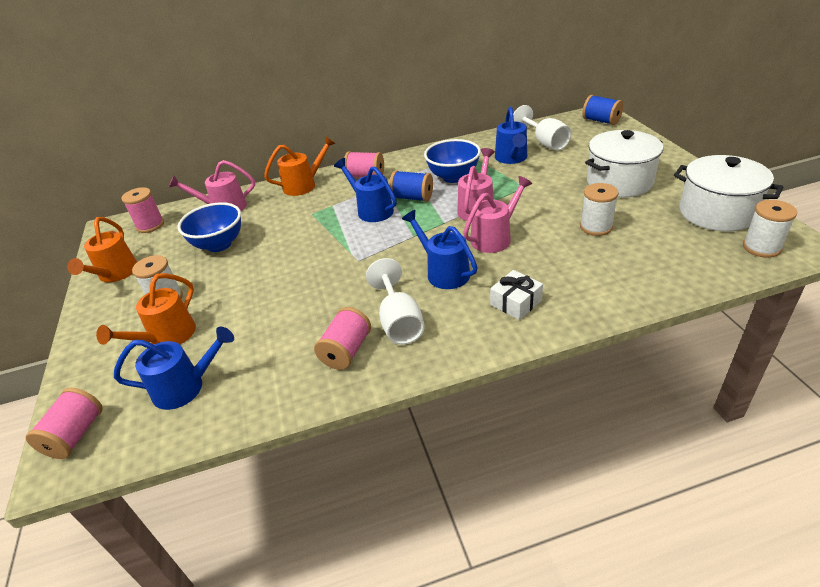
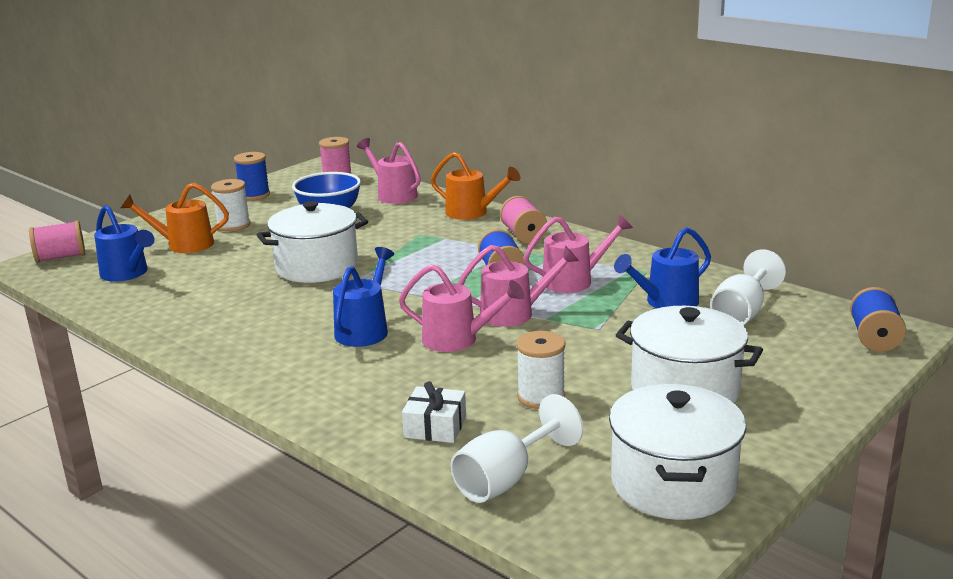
camera: 55 degrees right, 15 degrees down
(115, 274) = (254, 195): orange watering can -> blue spool
(310, 271) = (317, 267): none -> white pot
(346, 351) = (206, 320): pink spool -> none
(371, 210) = (454, 259): blue watering can -> none
(399, 322) = (264, 331): white goblet -> white goblet (506, 479)
(453, 177) = (574, 281): blue bowl -> pink watering can
(516, 302) = (337, 382): white gift -> white gift (435, 427)
(761, 247) = (603, 535): white spool -> none

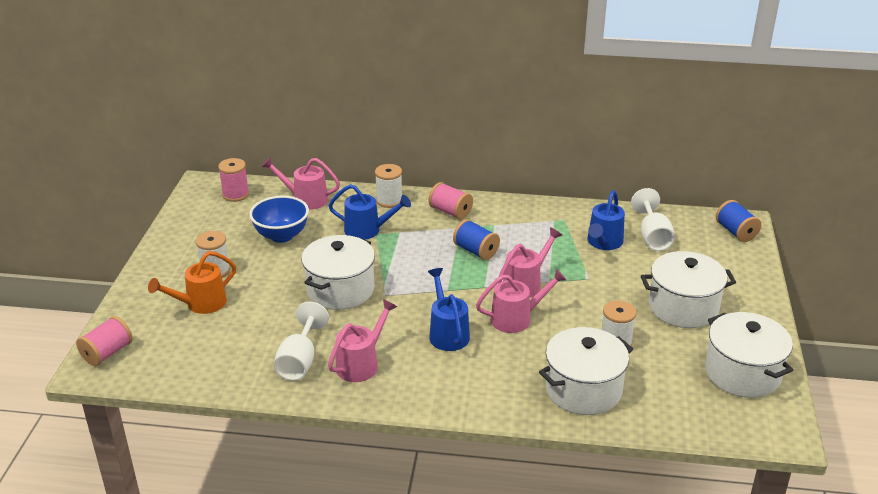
camera: 35 degrees left, 10 degrees up
(128, 274) = (195, 348): blue watering can -> blue watering can (368, 230)
(254, 195) = (187, 233): blue spool -> none
(435, 427) = (583, 389): white gift -> white pot
(472, 213) = (389, 200): orange watering can -> white spool
(506, 479) = (662, 408): white goblet -> white goblet (299, 361)
(574, 281) = (530, 243): pink watering can -> pink watering can (361, 363)

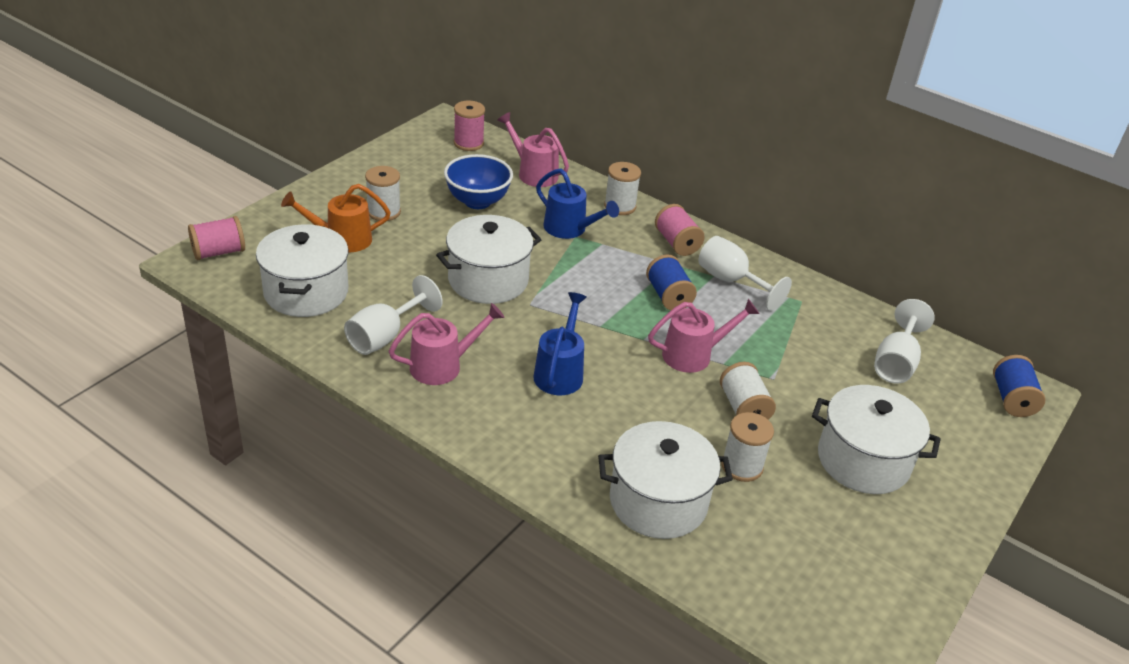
camera: 25 degrees right, 5 degrees up
(508, 224) = (731, 281): none -> white goblet
(517, 318) = (651, 389): pink watering can -> none
(585, 305) = (743, 408): none -> white spool
(603, 243) = (827, 346): blue watering can -> none
(742, 373) = (872, 572): white pot -> white pot (306, 292)

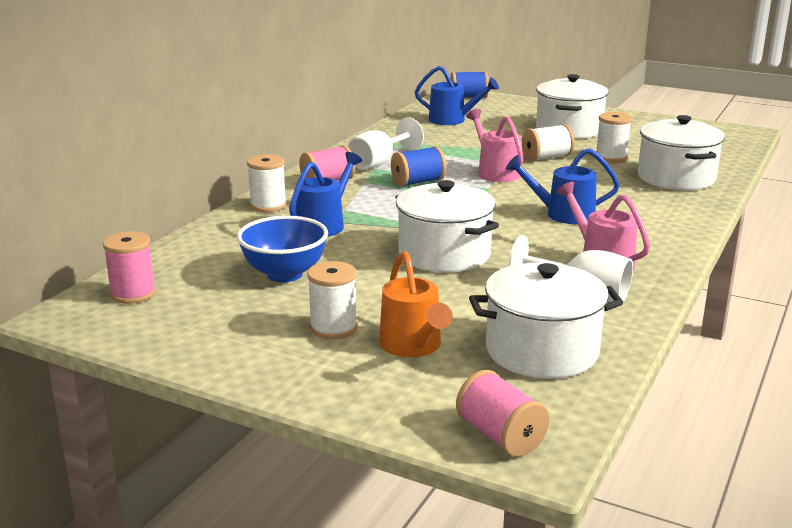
camera: 95 degrees left, 15 degrees down
(533, 173) = (206, 250): pink watering can -> none
(896, 363) = (453, 120): white goblet -> blue watering can

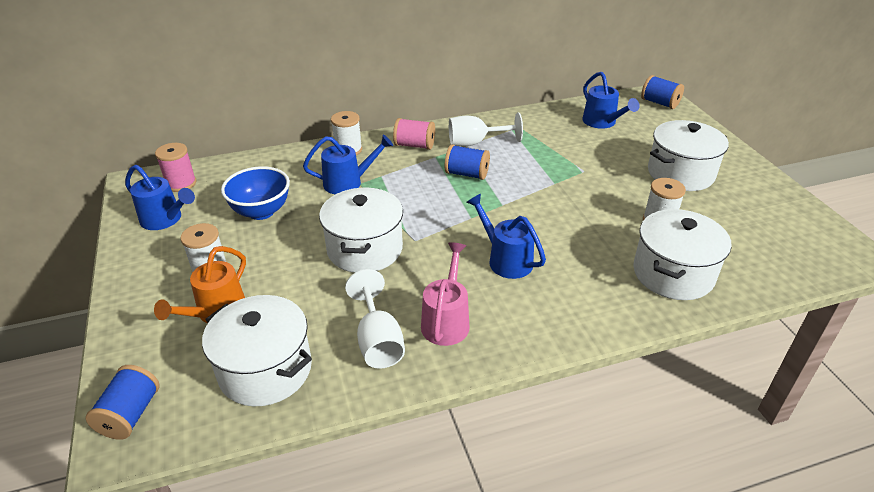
camera: 45 degrees right, 15 degrees up
(187, 322) = (165, 220): none -> blue watering can
(495, 172) = (536, 191): pink watering can -> none
(500, 436) = (130, 414): pink spool -> blue spool
(546, 157) = (603, 195): white spool -> none

